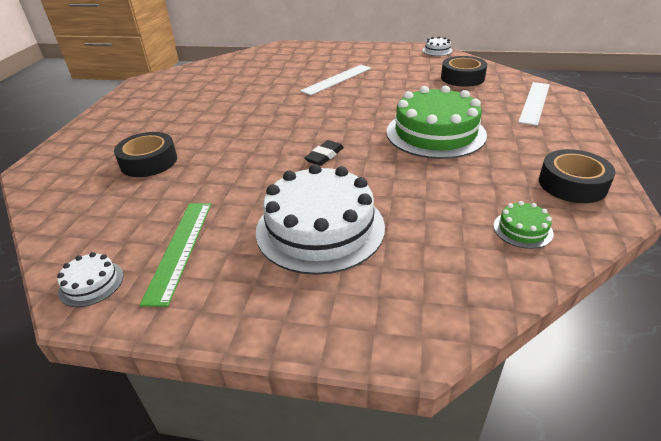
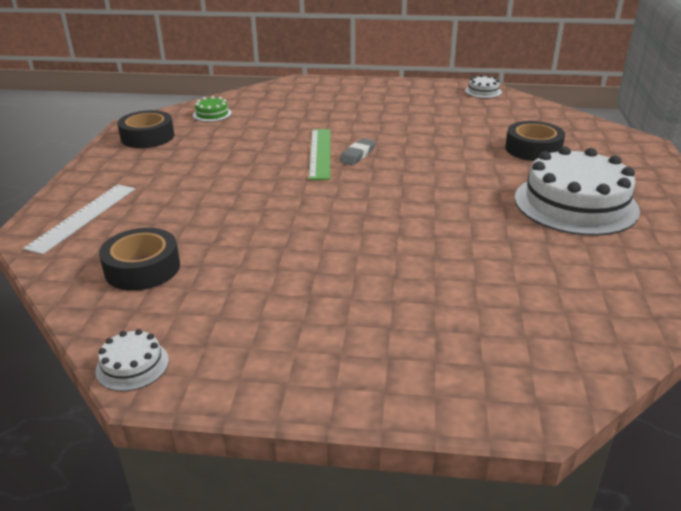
camera: 175 degrees right, 5 degrees down
(180, 249) = (443, 103): green ruler -> green ruler (320, 153)
(320, 228) = (351, 112): white cake -> white cake (575, 204)
(324, 156) = (357, 155): black eraser -> grey eraser
(337, 79) = (359, 267): white ruler -> none
(435, 133) = (237, 177): green cake -> none

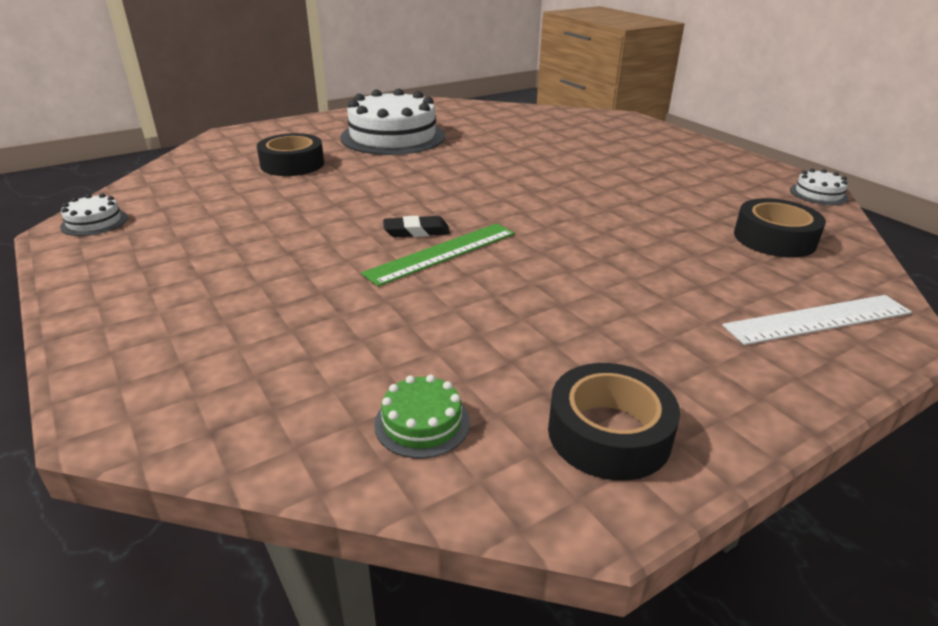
camera: 130 degrees left, 0 degrees up
(357, 155) = (416, 231): grey eraser -> black eraser

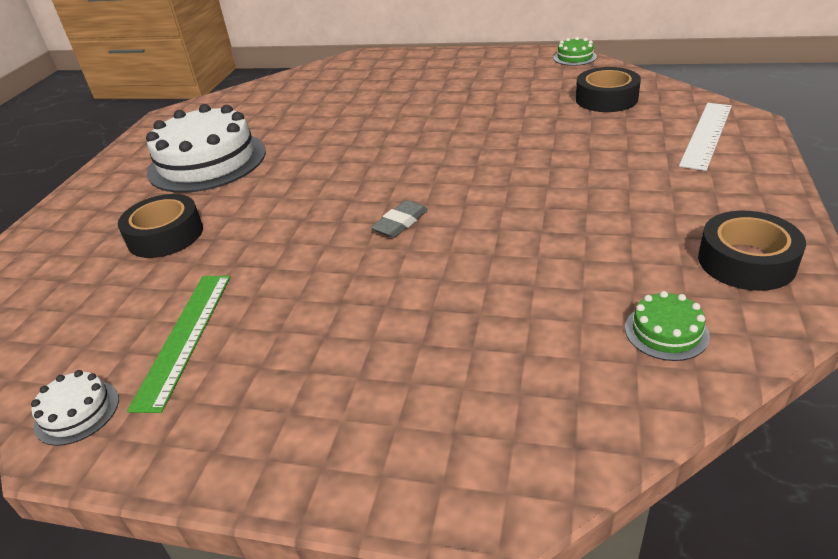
camera: 40 degrees left, 5 degrees up
(416, 231) = (400, 223): black eraser -> grey eraser
(442, 253) = (451, 226): green ruler -> green ruler (184, 337)
(818, 194) = (574, 57): white cake -> green cake

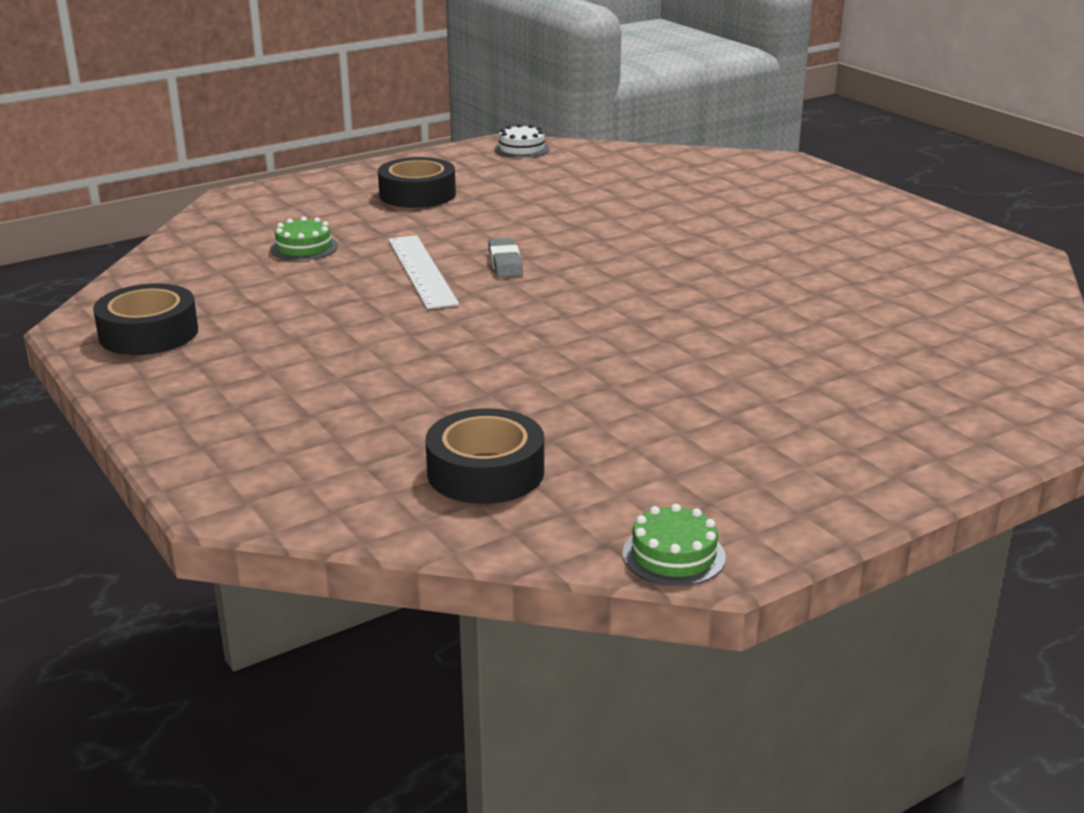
camera: 130 degrees right, 10 degrees down
(165, 235) = (689, 198): black tape -> black tape (417, 194)
(184, 337) = (530, 177): green ruler -> none
(207, 161) = (820, 239): white cake -> none
(666, 332) = (191, 275): green cake -> green cake (304, 247)
(706, 135) = (274, 456): white ruler -> white ruler (422, 271)

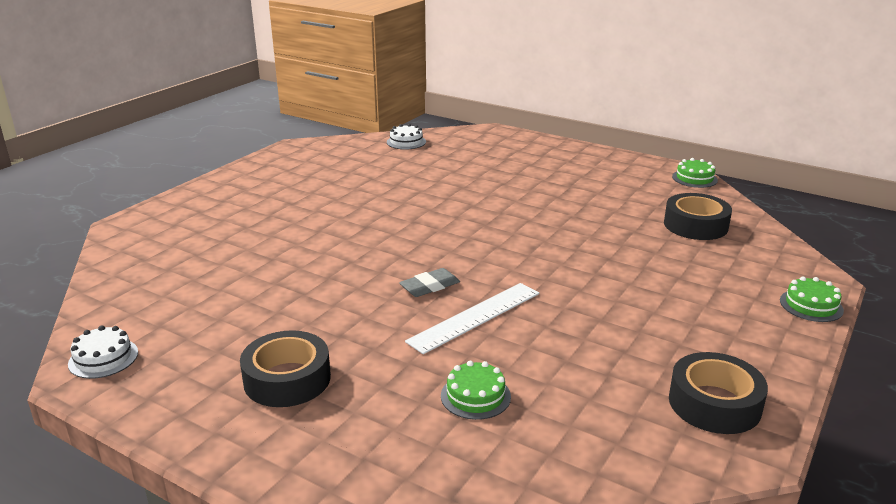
camera: 115 degrees left, 0 degrees up
(193, 461) = (811, 305): none -> green cake
(1016, 330) = (406, 142): none -> white cake

